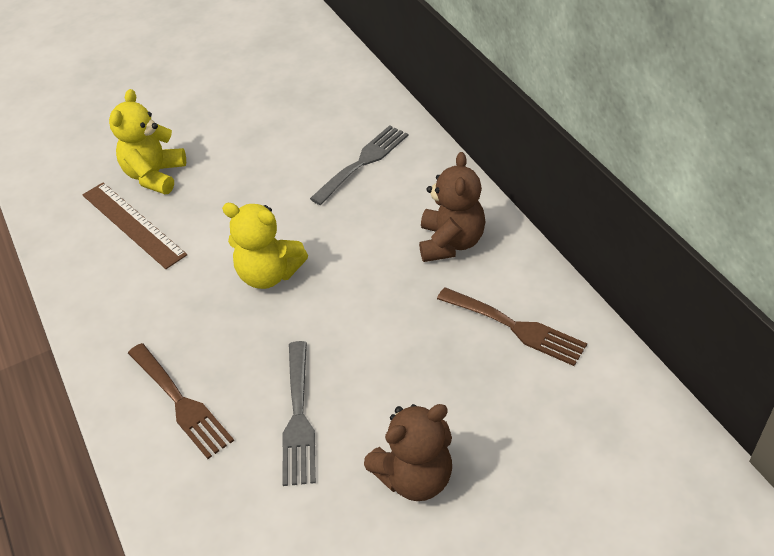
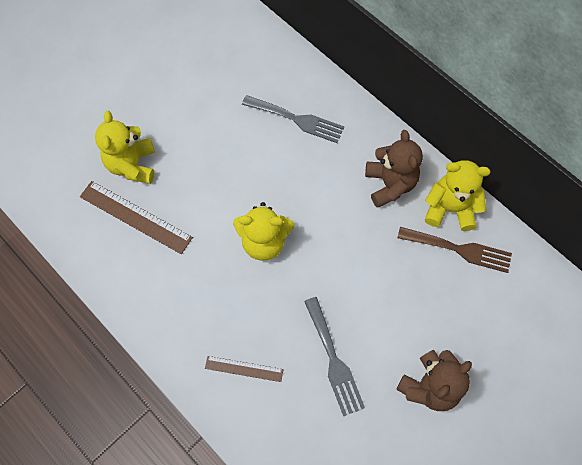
camera: 20 degrees left, 20 degrees up
(181, 403) = (244, 369): brown fork -> brown ruler
(363, 162) = (297, 120): grey fork -> grey fork turned 90 degrees clockwise
(520, 281) = (450, 208): none -> yellow teddy bear

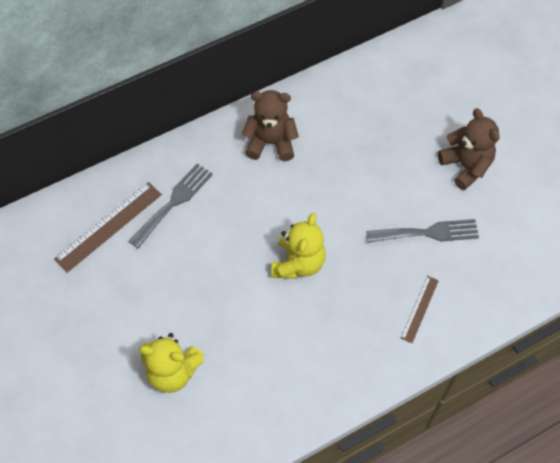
camera: 75 degrees left, 5 degrees down
(135, 217) = (235, 379): brown ruler -> brown ruler (109, 226)
(450, 208) = (309, 103): yellow teddy bear -> none
(459, 249) = (350, 108): brown fork -> none

